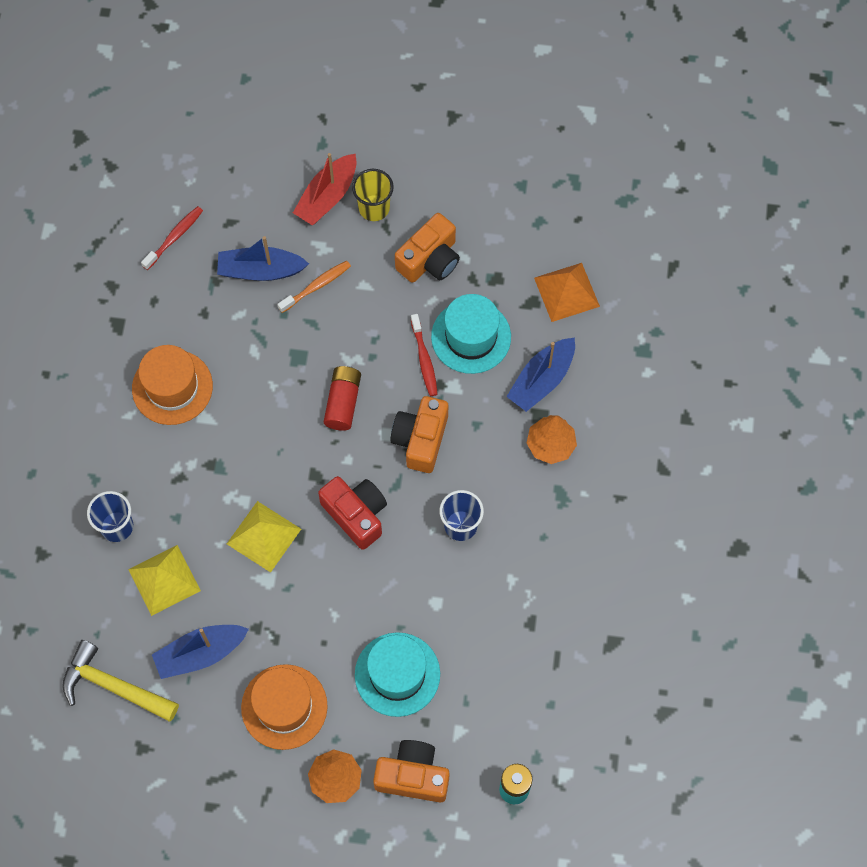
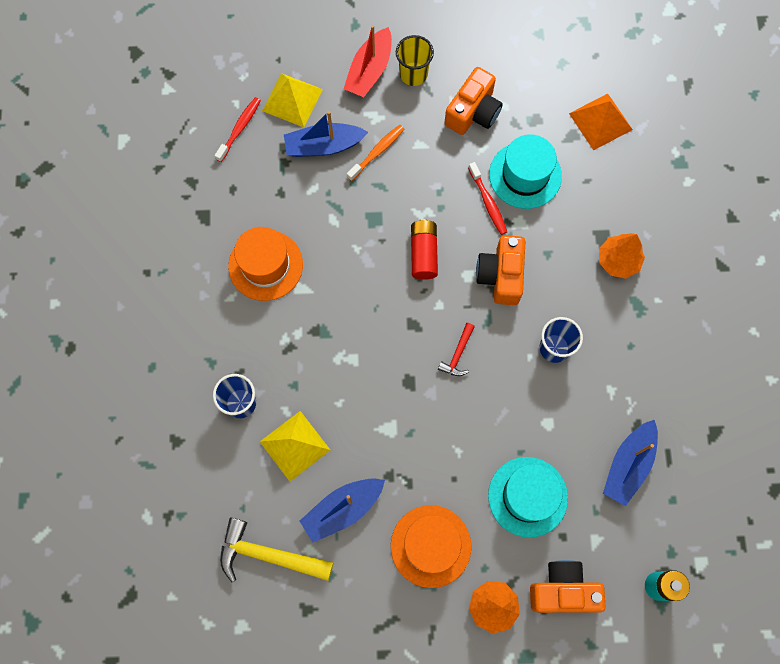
camera: 10 degrees left, 5 degrees up
(264, 536) = (378, 389): yellow pyramid -> yellow pyramid (292, 100)
(356, 514) = (457, 354): red camera -> red hammer
(542, 380) = (596, 203): blue boat -> blue boat (628, 465)

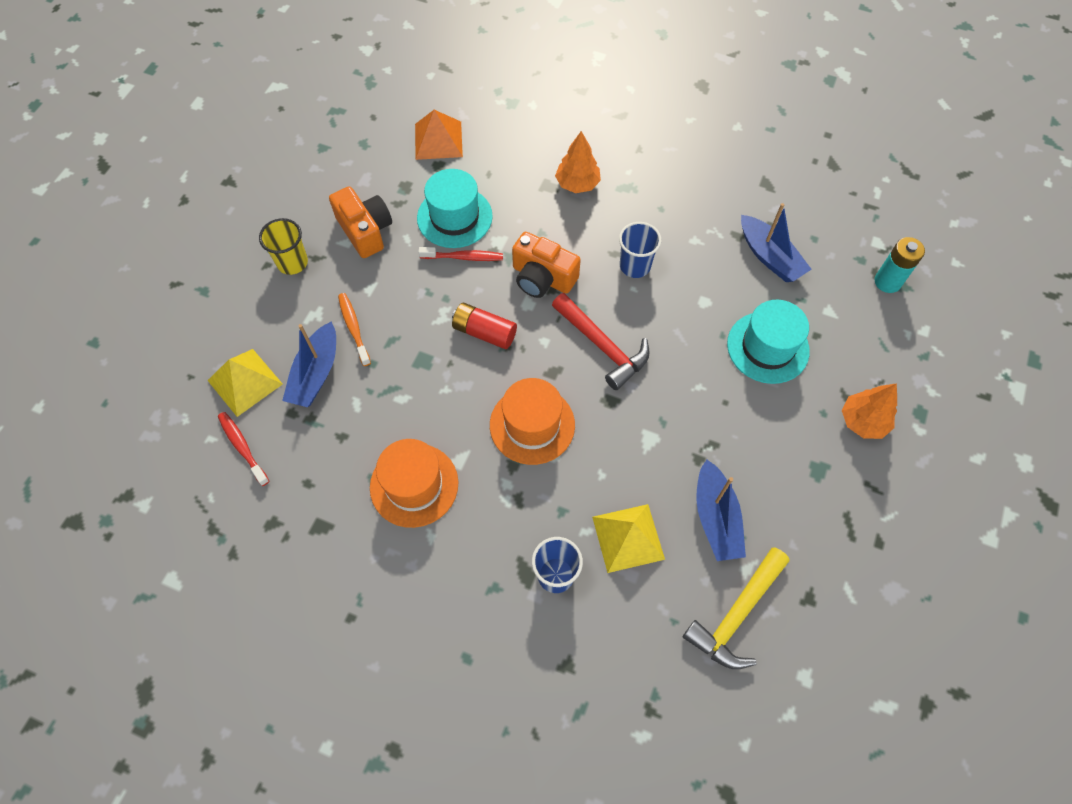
camera: 65 degrees left, 10 degrees down
(369, 70) = (262, 298): red boat -> none
(430, 546) = (784, 451): orange hat -> orange hat (532, 425)
(457, 354) = (602, 346): red hammer -> red hammer, size x1.90
(563, 590) = (867, 356): orange camera -> none

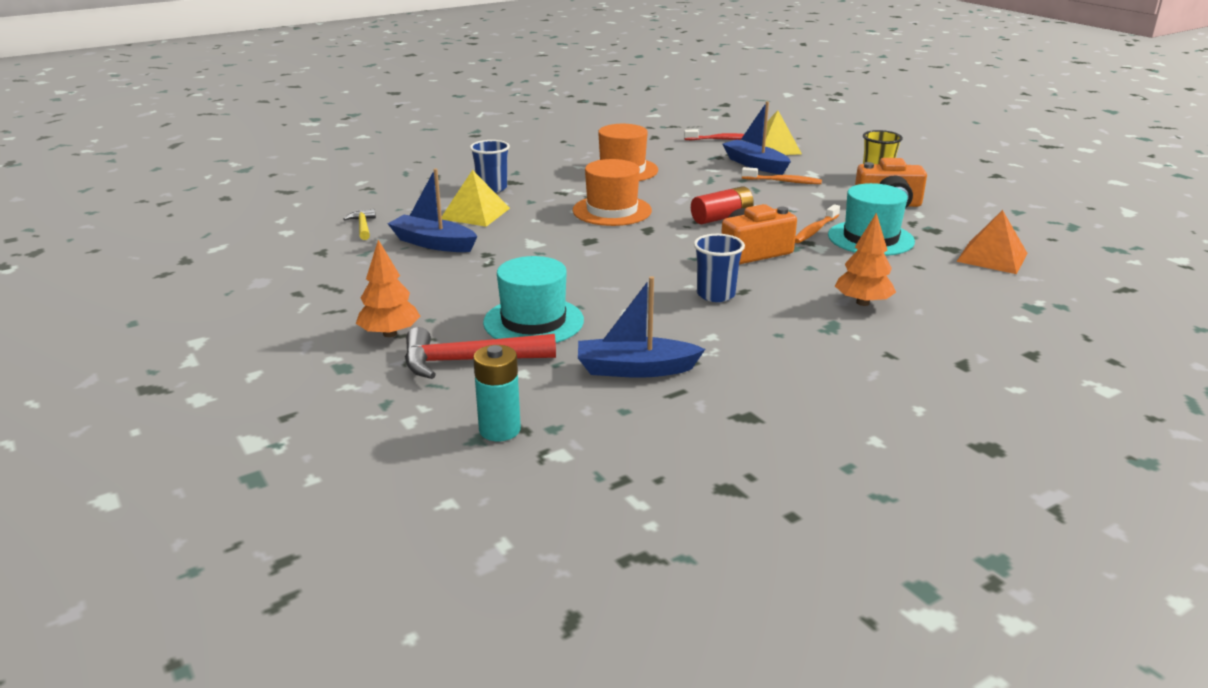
camera: 125 degrees right, 35 degrees down
(464, 257) = (815, 230): red toothbrush -> orange toothbrush
(602, 346) = (645, 253): red hammer -> red hammer (469, 361)
(736, 614) = (363, 226): yellow hammer -> yellow hammer, size x0.53

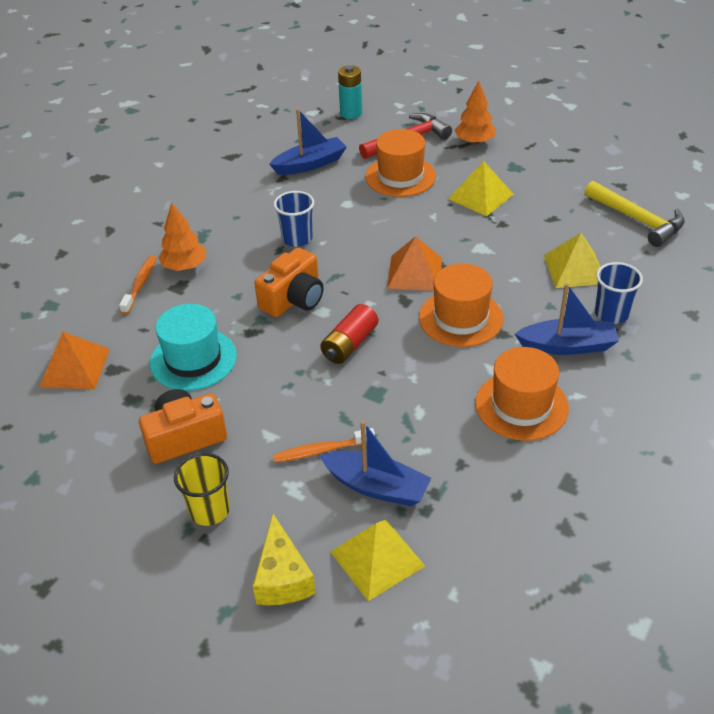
camera: 155 degrees right, 15 degrees up
(363, 226) = (637, 220): yellow hammer -> yellow hammer, size x1.90
(433, 243) = (556, 221): blue boat -> blue boat (567, 346)
(472, 279) = (481, 196): none -> yellow pyramid
(533, 321) = (400, 176): turquoise hat -> orange hat
(618, 242) = (415, 273): none -> orange pyramid
(721, 139) = (467, 559): red toothbrush -> none
(815, 230) = (250, 354): orange toothbrush -> orange toothbrush (140, 284)
(836, 153) = (282, 577): none -> yellow cheese

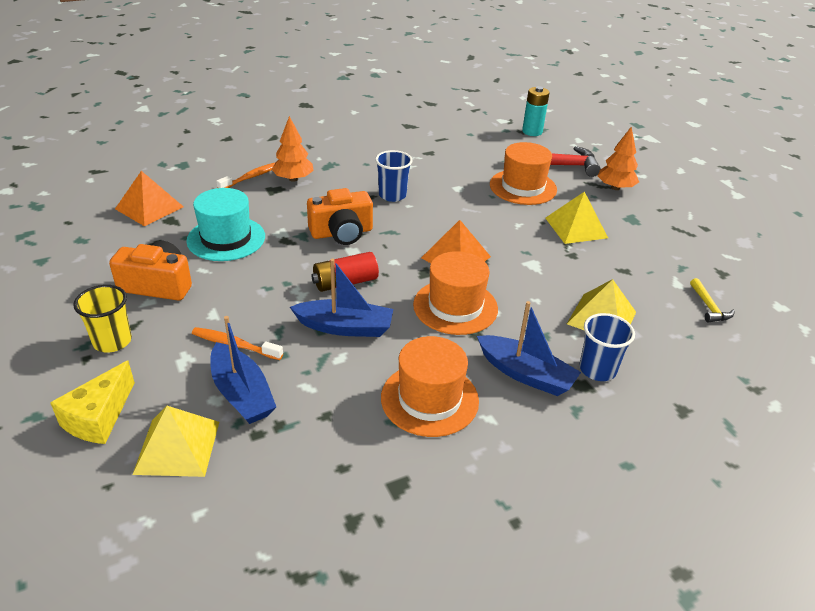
camera: 30 degrees right, 5 degrees down
(310, 164) = (460, 152): blue boat -> blue boat (345, 327)
(637, 220) = (708, 307): yellow hammer -> yellow hammer, size x0.53

